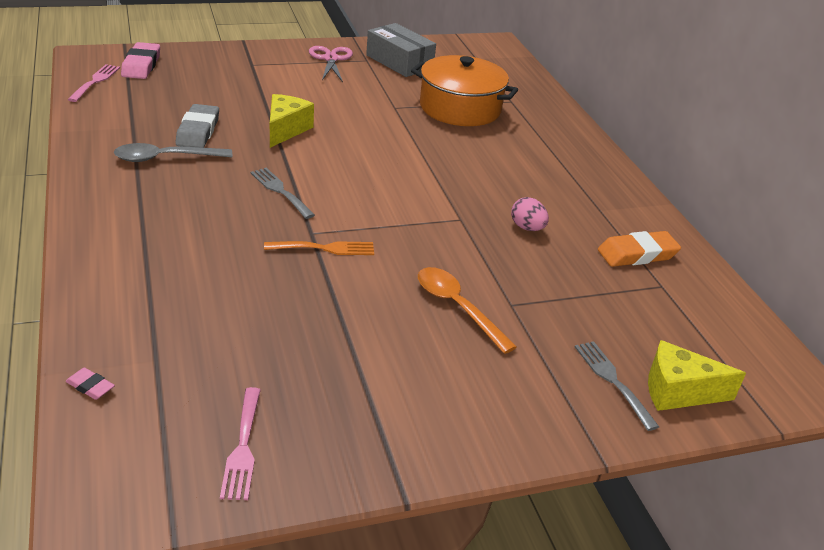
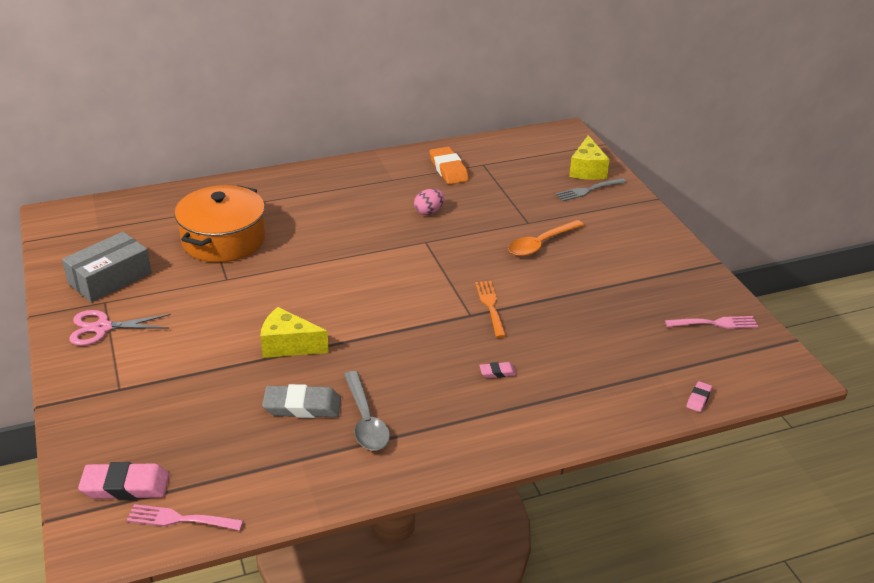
camera: 90 degrees left, 0 degrees up
(204, 237) = (497, 372): none -> pink eraser
(280, 191) = (409, 337): grey fork -> none

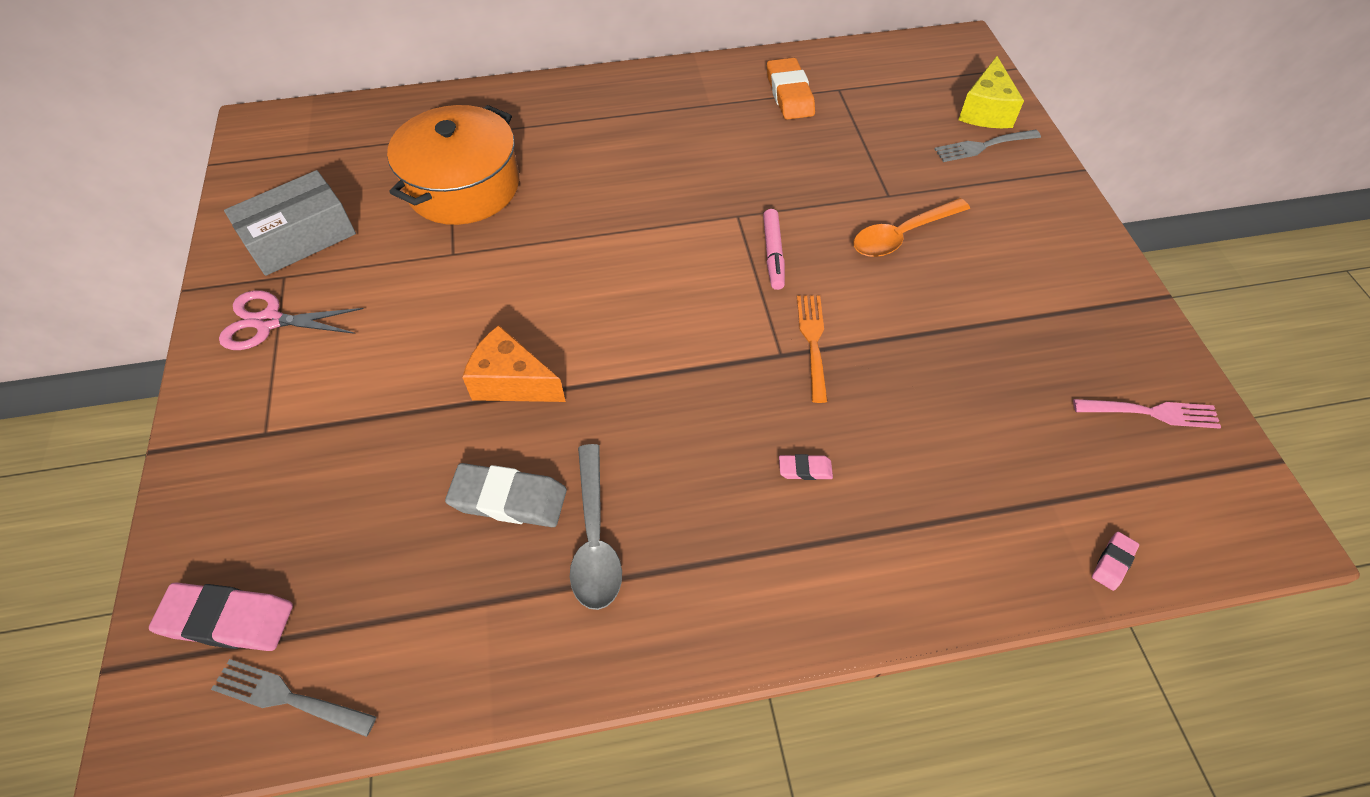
camera: 10 degrees right, 20 degrees up
(179, 519) = (287, 697): pink fork -> grey fork
(288, 345) = (512, 382): yellow cheese -> orange cheese
(429, 212) = (750, 164): pink egg -> none
(454, 261) = (773, 254): none -> pink marker

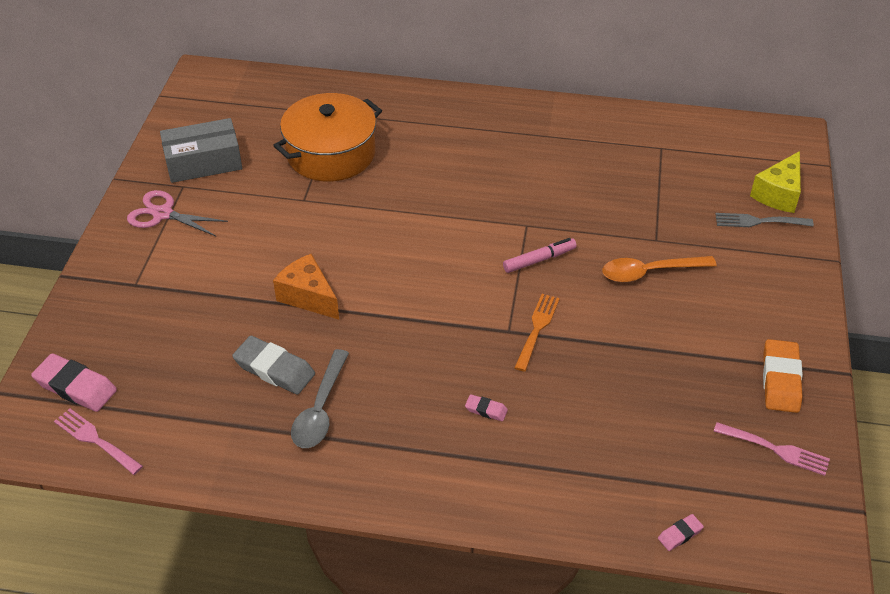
camera: 20 degrees right, 10 degrees down
(287, 697) = (95, 440): grey fork -> pink fork
(773, 254) = (539, 260): pink marker -> pink marker turned 135 degrees counterclockwise
(789, 94) = (617, 142): orange eraser -> orange eraser (780, 380)

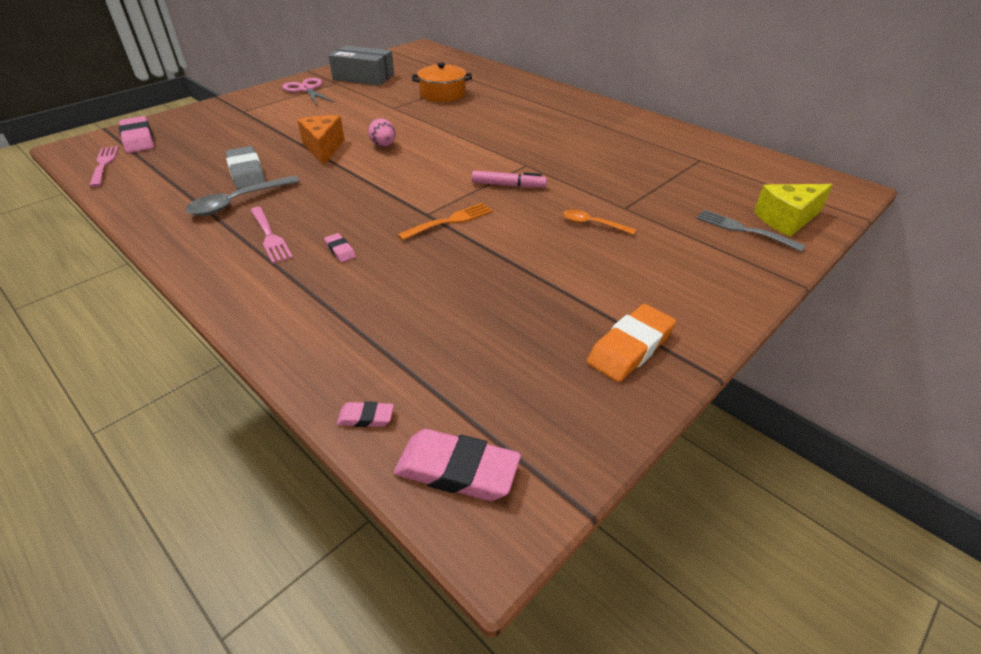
camera: 35 degrees right, 5 degrees down
(331, 154) = (442, 94): orange pot -> orange pot, size x0.65
(365, 263) = (383, 145): none -> pink egg
(649, 272) = (592, 224): orange spoon -> orange spoon, size x0.62
(770, 532) = (457, 470): none -> pink eraser
(776, 449) = (555, 401): pink fork -> pink fork (270, 236)

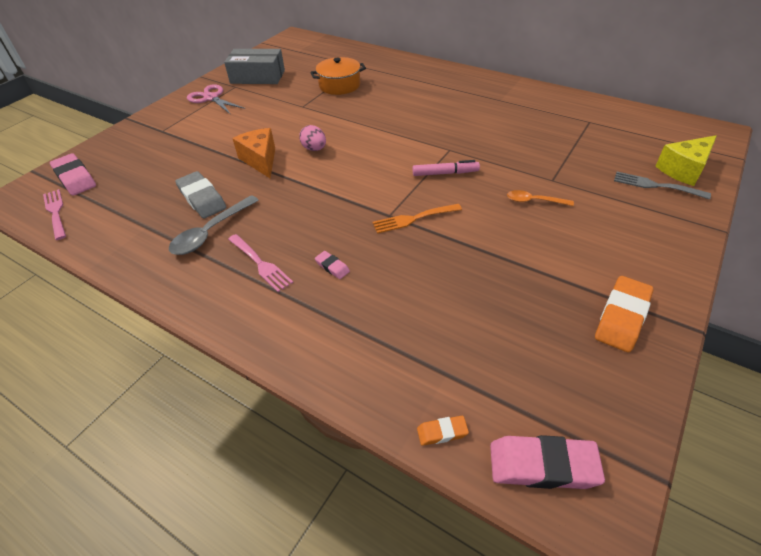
camera: 10 degrees left, 5 degrees up
(366, 417) = (442, 432): pink eraser -> orange eraser
(450, 221) = (413, 219): orange fork -> orange fork turned 150 degrees counterclockwise

